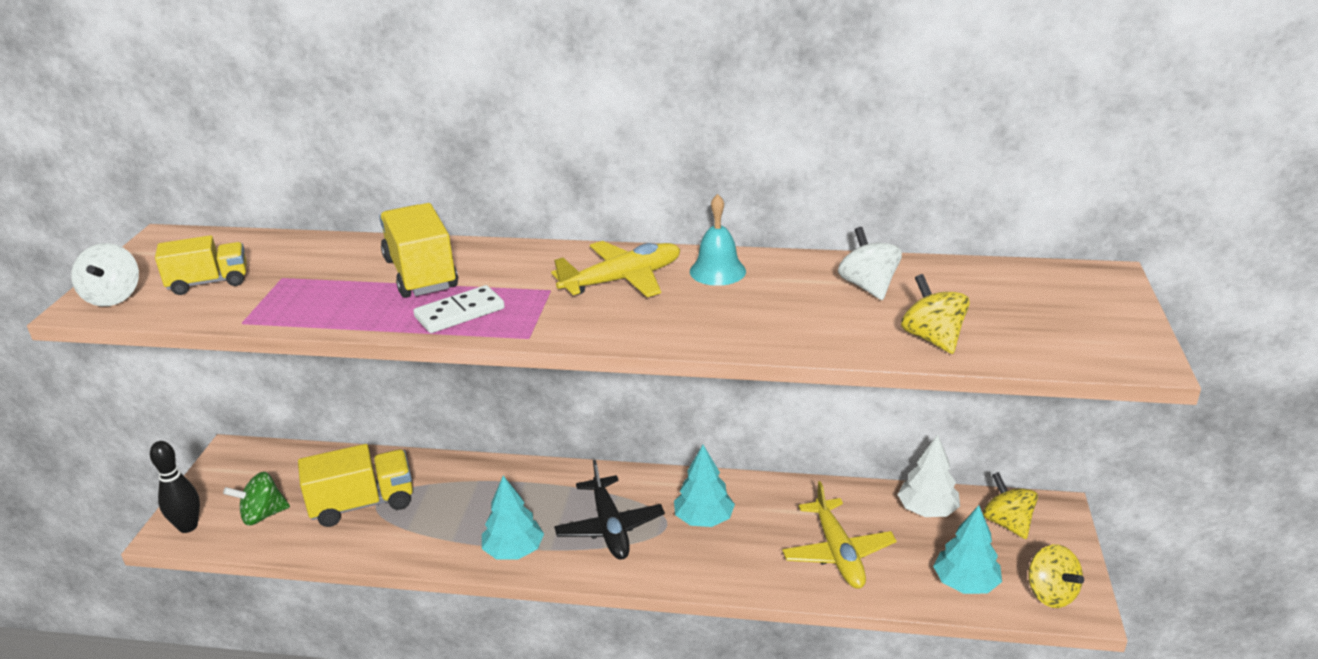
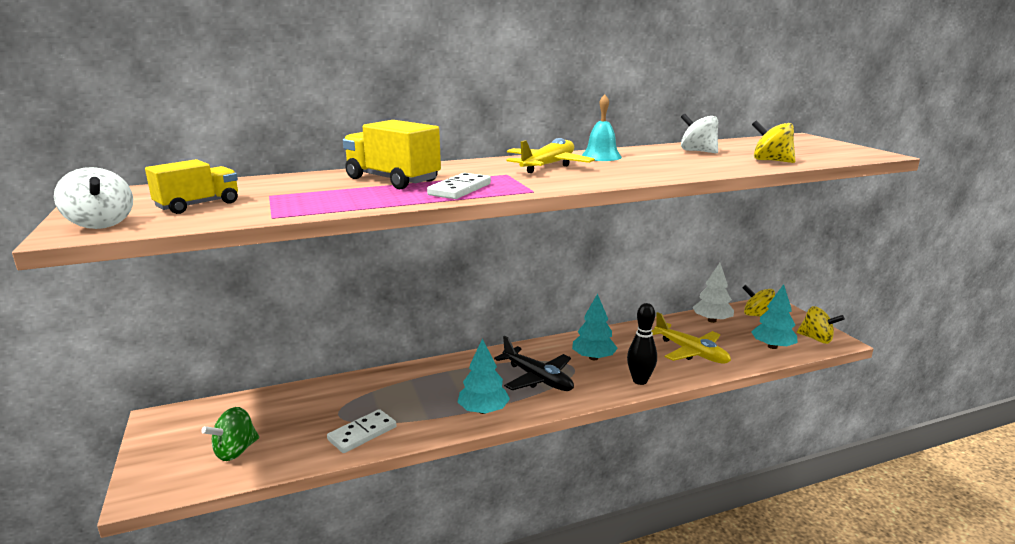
camera: 30 degrees left, 10 degrees down
(188, 526) = (161, 481): black bowling pin -> black bowling pin (640, 380)
(362, 504) = (326, 418): yellow truck -> none
(379, 536) = (362, 433): none -> white domino

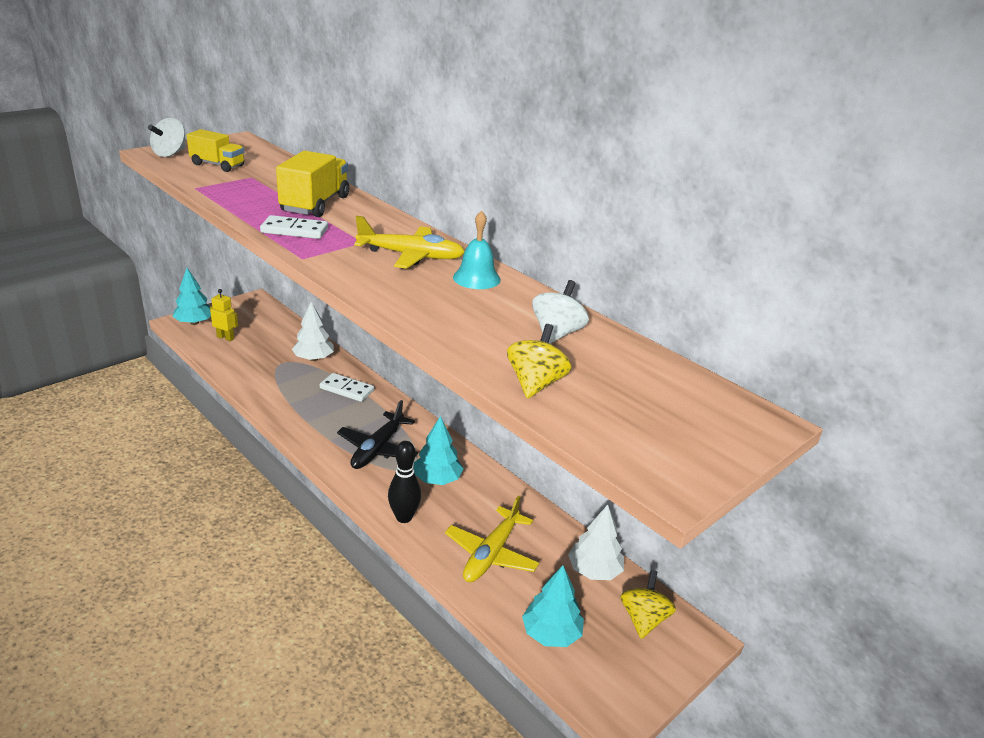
camera: 65 degrees right, 10 degrees up
(235, 451) = (225, 337): green spinning top -> yellow robot
(348, 392) = (314, 358): none -> white tree
(362, 433) = (260, 379): white domino -> white domino (347, 389)
(483, 410) = (311, 428): turquoise tree -> turquoise tree (194, 322)
(816, 339) = (606, 687): yellow spinning top -> none

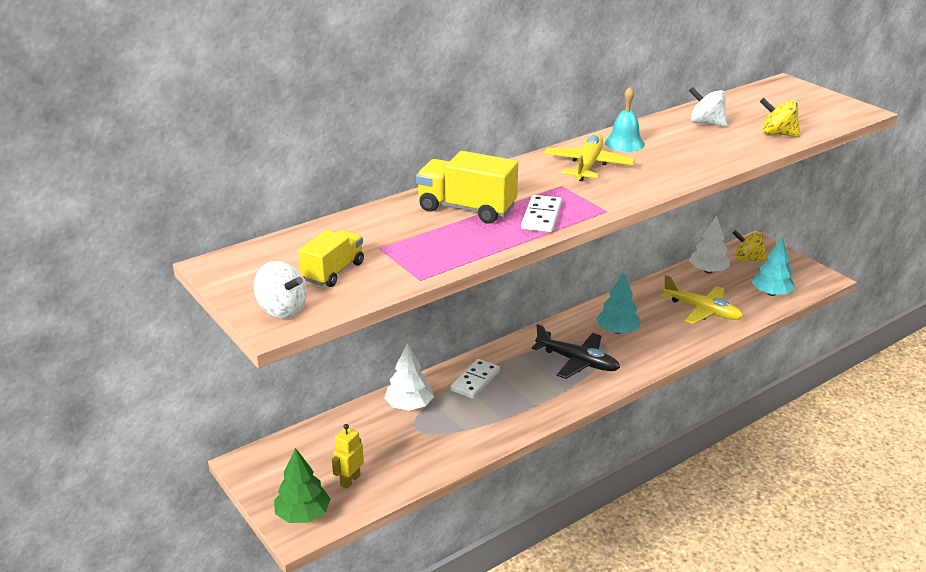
camera: 80 degrees left, 0 degrees up
(194, 322) = (303, 514): turquoise tree -> green tree
(404, 517) = (669, 349): black bowling pin -> none

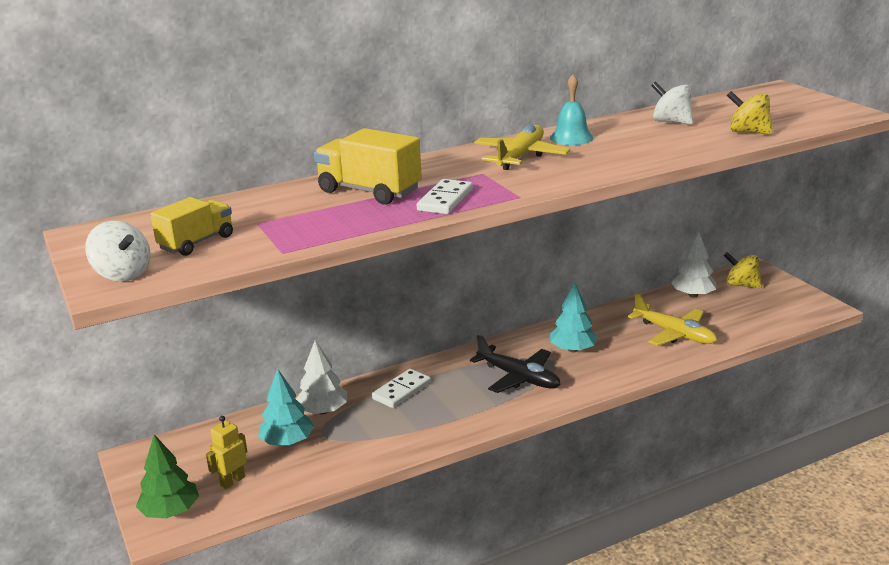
camera: 10 degrees right, 5 degrees down
(771, 293) = (759, 320): turquoise tree -> turquoise tree (287, 442)

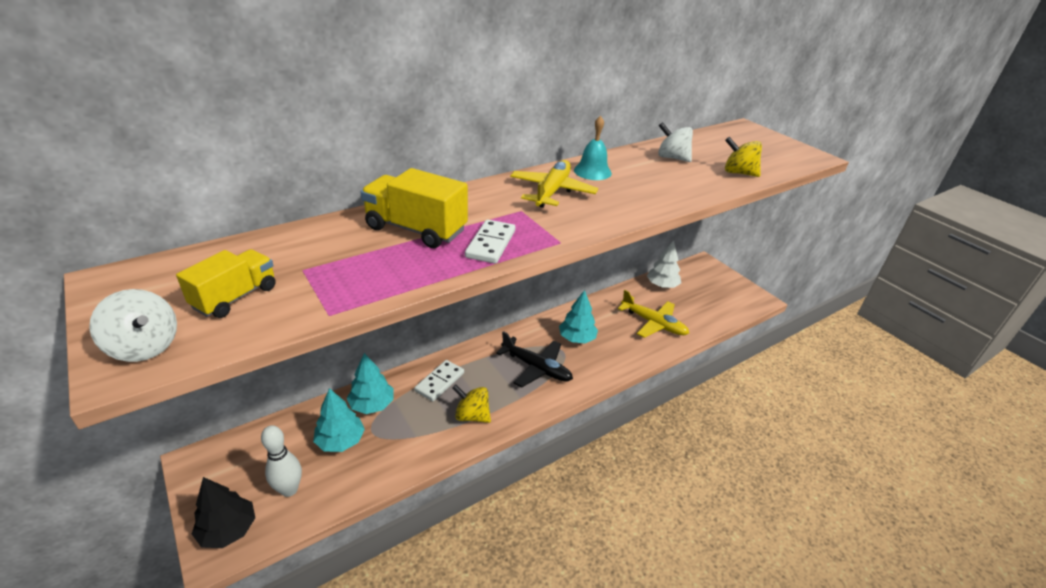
camera: 10 degrees left, 10 degrees up
(170, 512) = (228, 530): green tree -> black tree
(232, 481) = (289, 489): yellow robot -> white bowling pin
(323, 411) = (372, 405): white tree -> turquoise tree
(741, 285) = (696, 276): yellow spinning top -> yellow spinning top (472, 415)

